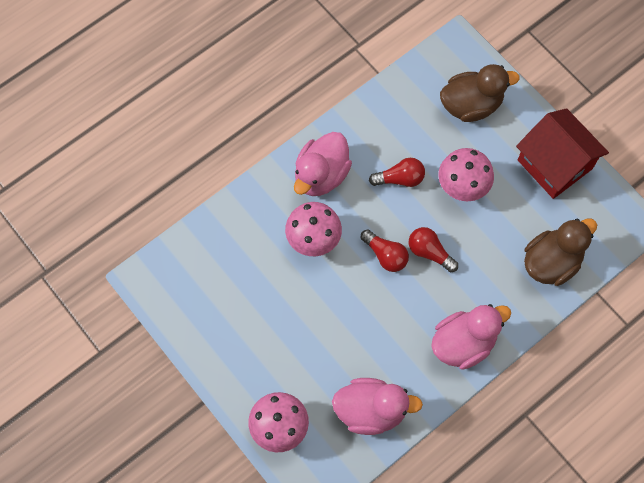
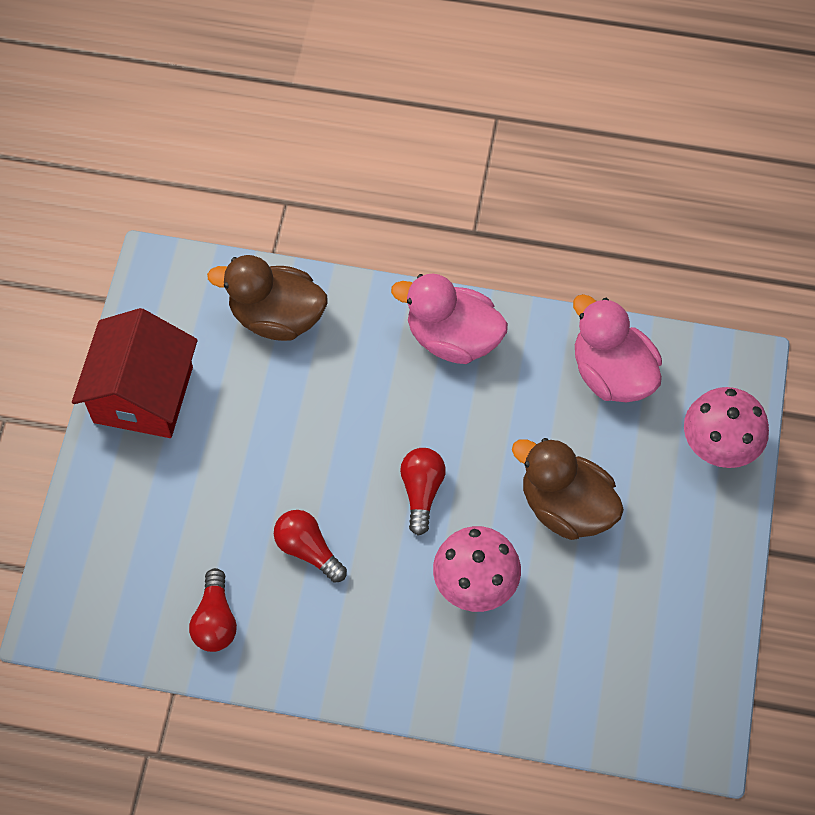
camera: 130 degrees left, 5 degrees down
(321, 175) = (382, 645): pink duck -> none
(429, 252) = (375, 447): red light bulb -> red light bulb (215, 620)
(462, 187) = (260, 472): pink mushroom -> none
(471, 105) = (134, 543): brown duck -> brown duck (566, 506)

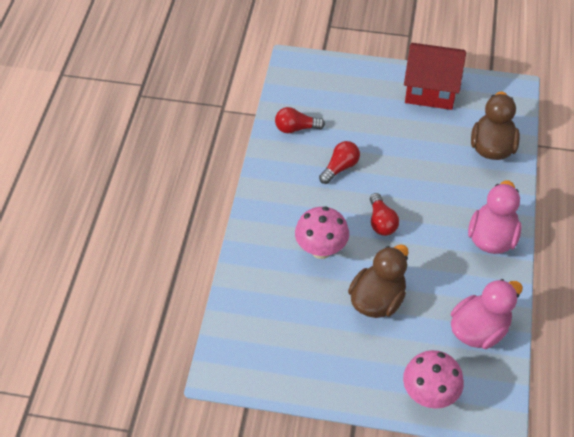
camera: 90 degrees right, 10 degrees down
(421, 491) = (381, 222): red light bulb -> red light bulb turned 75 degrees clockwise

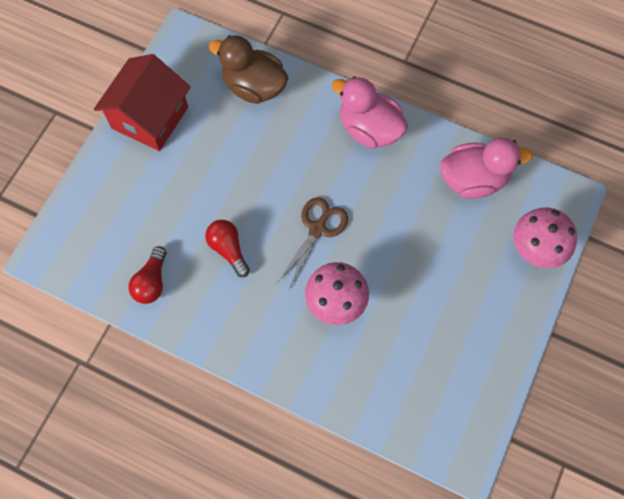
camera: 75 degrees left, 15 degrees up
(377, 300) = (415, 264): brown duck -> none
(381, 222) = (317, 229): red light bulb -> brown scissors
(479, 329) = (473, 180): pink duck -> pink duck turned 105 degrees clockwise

